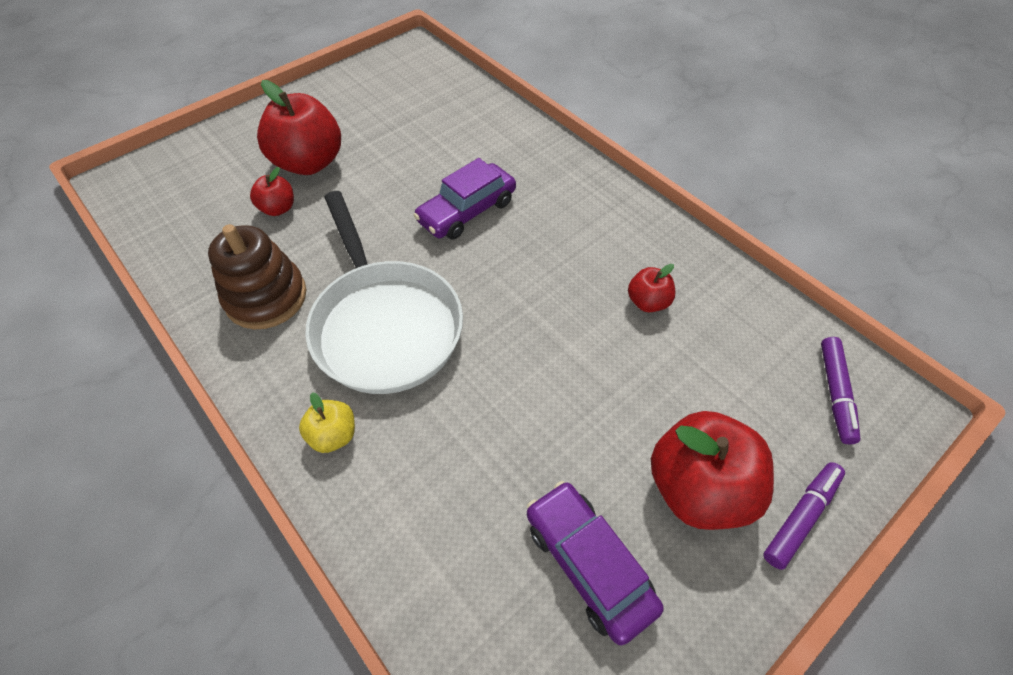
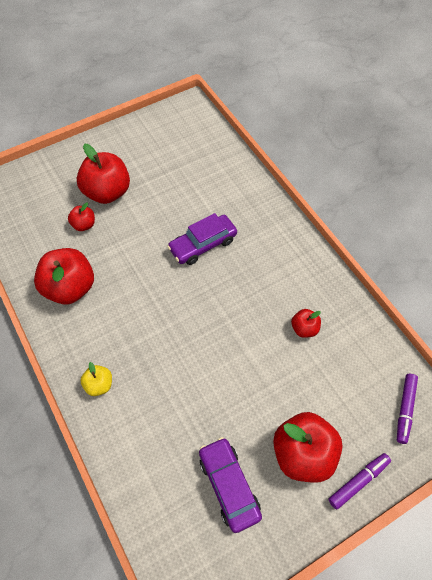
camera: 10 degrees right, 5 degrees up
(266, 297) = (70, 288): brown stacking toy -> red apple
(384, 325) = (138, 318): white pan -> none

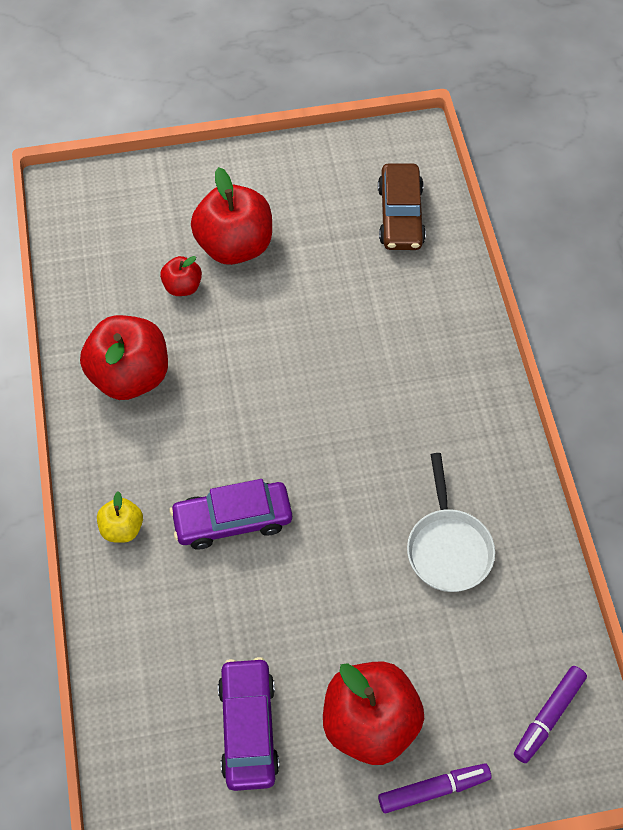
camera: 20 degrees right, 0 degrees up
(198, 149) = (400, 216): none -> brown car
(203, 244) = (347, 371): purple car -> purple car (232, 520)
(304, 328) = (448, 548): red apple -> white pan

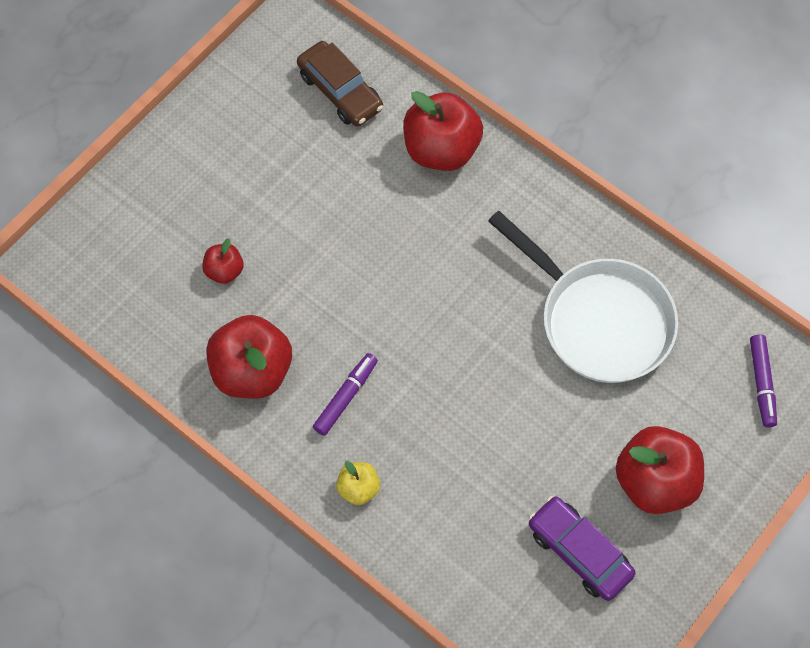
camera: 40 degrees left, 5 degrees up
(232, 520) = (433, 419): purple car -> none
(235, 246) = (234, 208): red apple -> red apple (441, 149)
(433, 789) = (733, 491): purple marker -> purple marker (346, 397)
(448, 548) = (599, 320): white pan -> white pan, size x1.69

